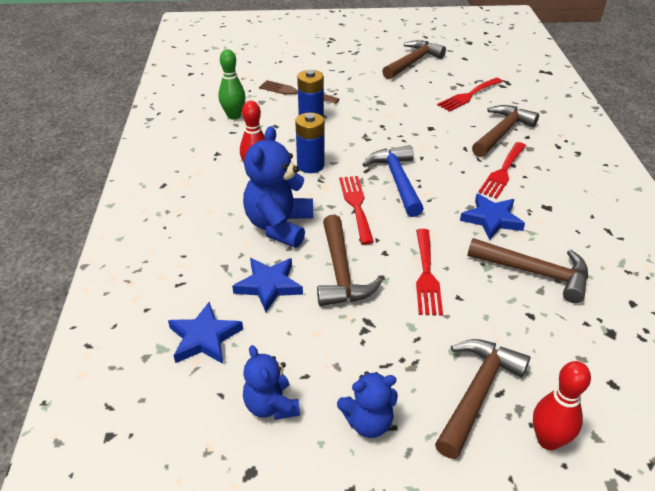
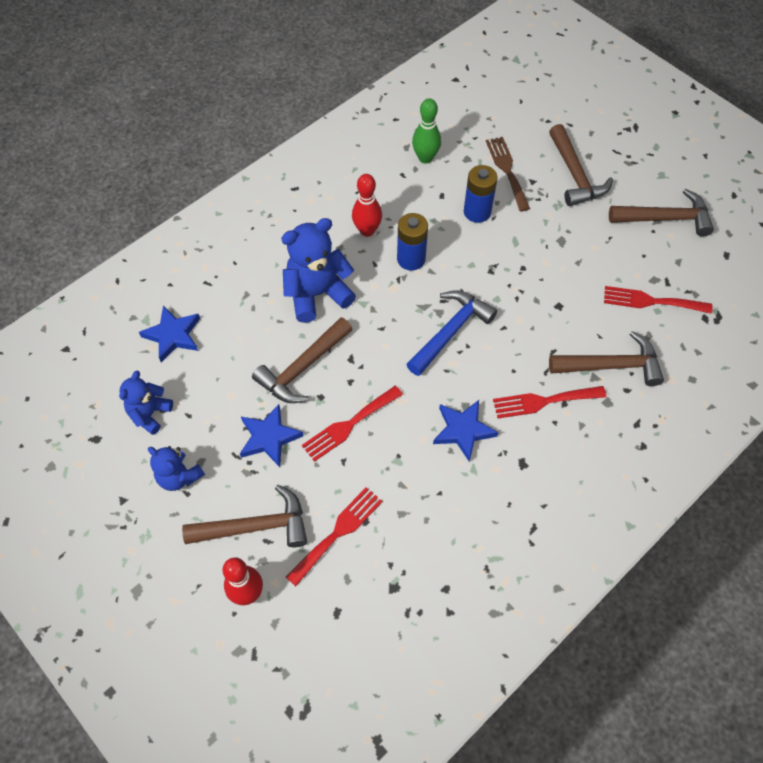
camera: 50 degrees right, 20 degrees up
(269, 286) = (250, 335): blue star -> blue star (269, 437)
(356, 205) = (389, 325): red fork -> red fork (338, 532)
(535, 273) = (420, 499): brown hammer -> brown hammer (575, 175)

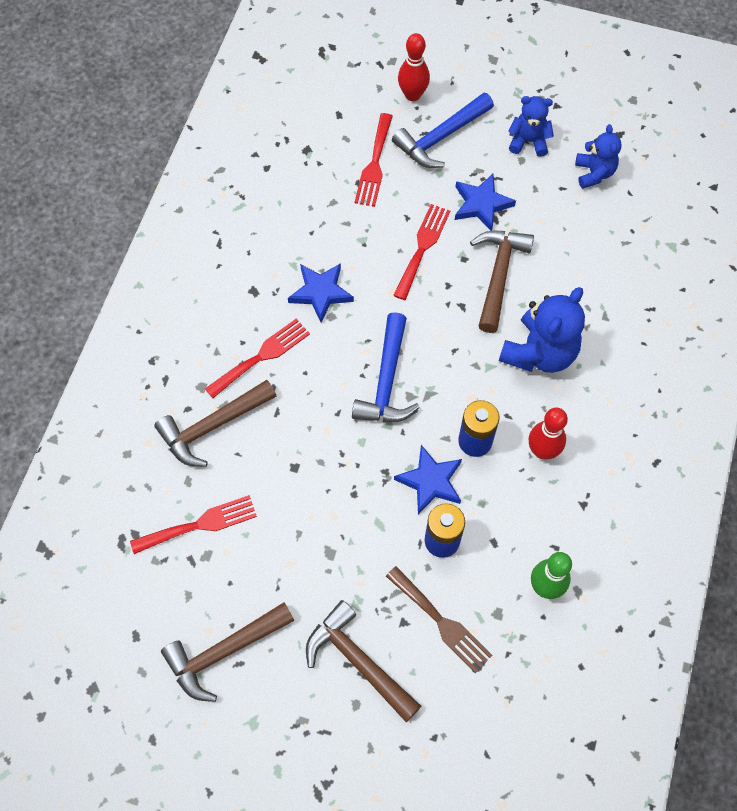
camera: 150 degrees right, 5 degrees up
(173, 335) = (635, 244): blue star -> blue star (430, 481)
(255, 526) = (441, 137): brown hammer -> blue hammer

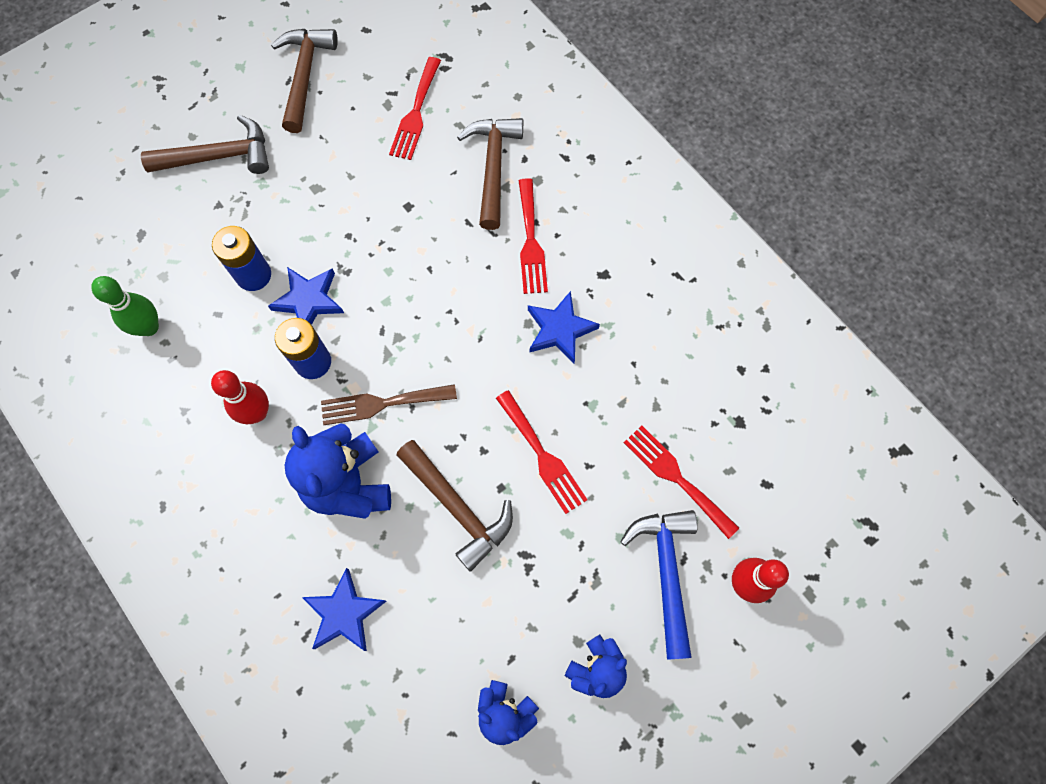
camera: 125 degrees right, 5 degrees up
(386, 381) = (427, 327): blue hammer -> none
(441, 622) = (193, 231): brown fork -> brown fork (382, 404)
(481, 204) = (551, 553): blue star -> blue star (344, 613)

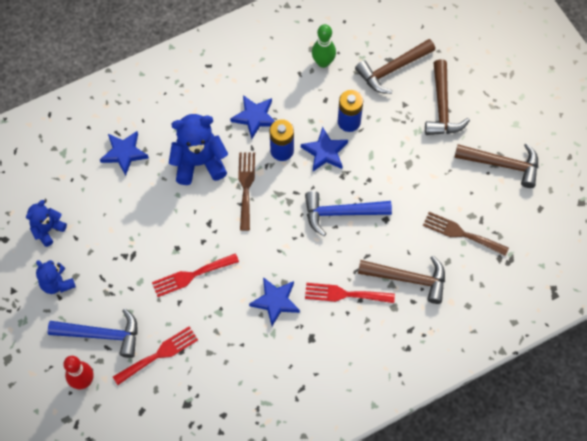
camera: 100 degrees right, 5 degrees down
(257, 413) = (255, 117): red bowling pin -> blue star
(407, 264) = (341, 213): none -> blue hammer
(416, 113) = (461, 233): red fork -> brown fork
(457, 508) = (170, 221): brown hammer -> brown hammer (392, 69)

